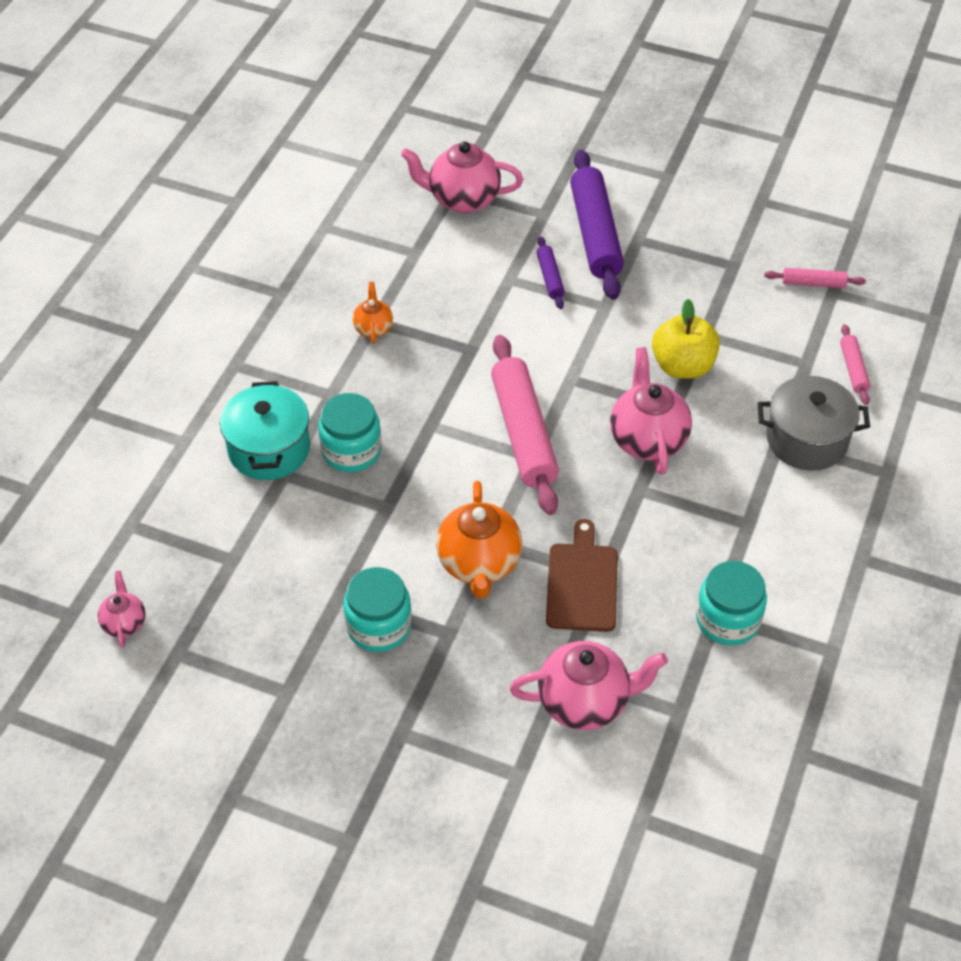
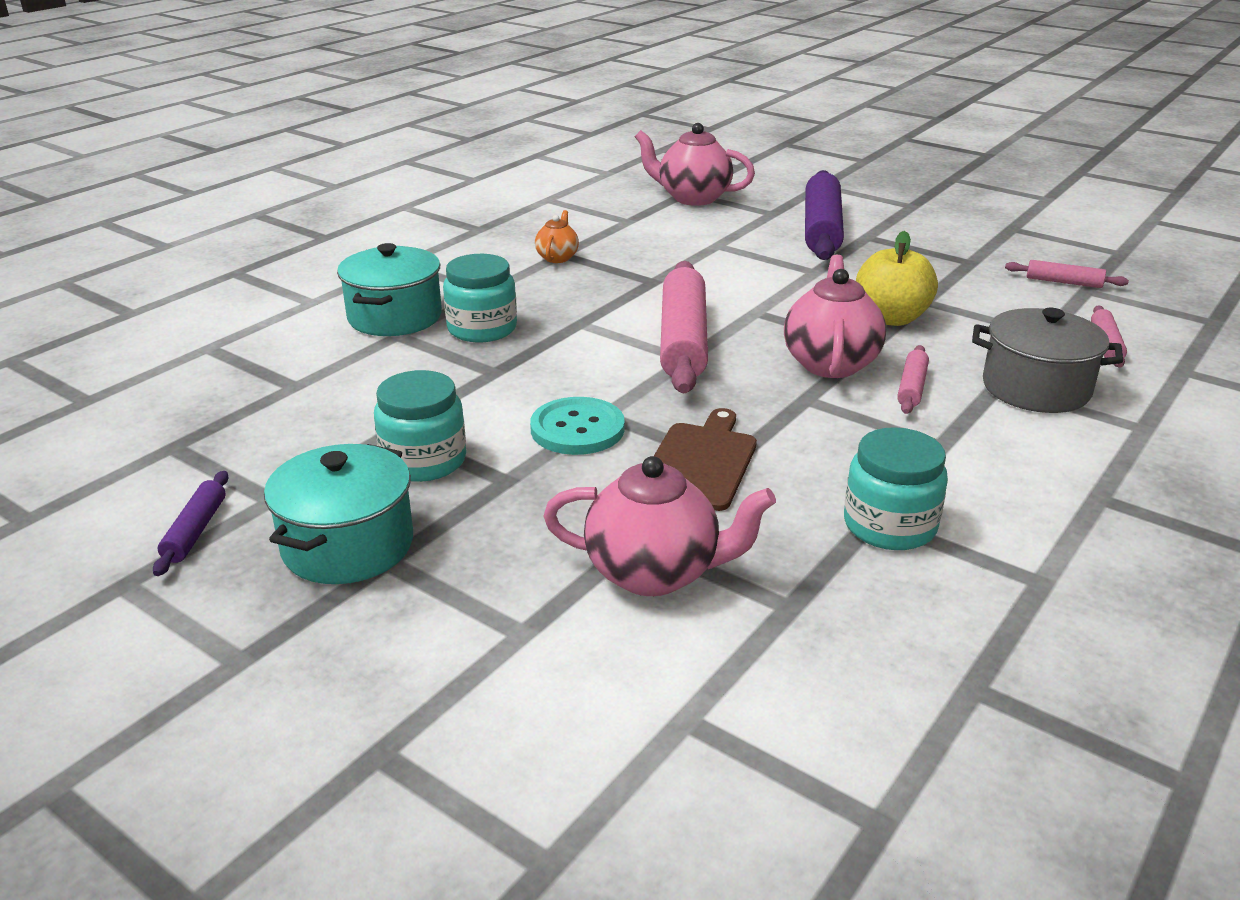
camera: 15 degrees right, 20 degrees down
(124, 623) = (136, 414): pink teapot -> none
(366, 725) = (348, 545): none -> turquoise pot
(479, 564) = (577, 429): orange teapot -> turquoise button
(550, 277) = (761, 248): purple rolling pin -> purple rolling pin (196, 531)
(715, 458) = (911, 387): none -> pink rolling pin

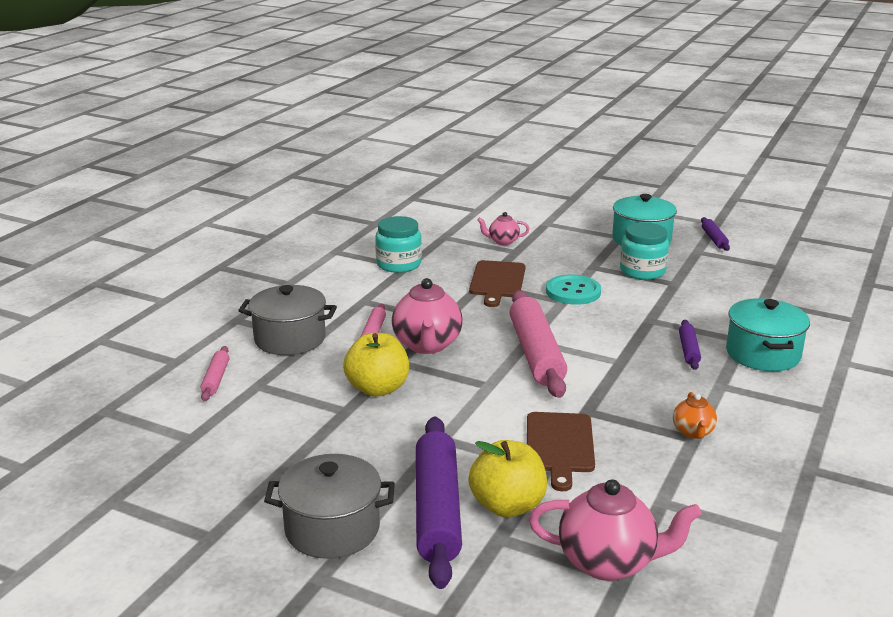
camera: 170 degrees right, 5 degrees down
(482, 329) = (688, 350): turquoise jar -> purple rolling pin
(655, 573) = (503, 241): pink teapot -> pink teapot, size x0.53
(697, 258) = (559, 446): none -> brown cutting board
(760, 227) = (507, 506): none -> yellow apple
(910, 225) = (332, 529): none -> grey pot
(1063, 282) = (206, 446): pink rolling pin -> none

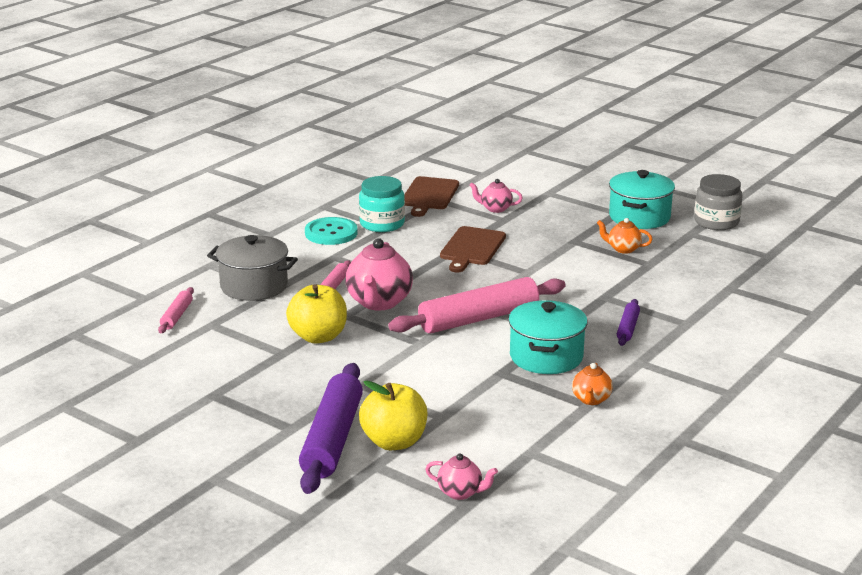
camera: 10 degrees right, 0 degrees up
(332, 529) = (239, 444): grey pot -> none
(536, 354) = (479, 319): pink rolling pin -> pink rolling pin turned 60 degrees clockwise
(559, 446) = (462, 399): brown cutting board -> brown cutting board (429, 195)
(573, 292) = (542, 264): turquoise button -> turquoise button (331, 233)
(608, 562) = (460, 492): pink teapot -> pink teapot, size x0.53
(642, 271) = (623, 249): turquoise jar -> orange teapot
(714, 239) = (716, 222): purple rolling pin -> grey jar
(763, 354) = (699, 338): turquoise pot -> turquoise pot (546, 357)

